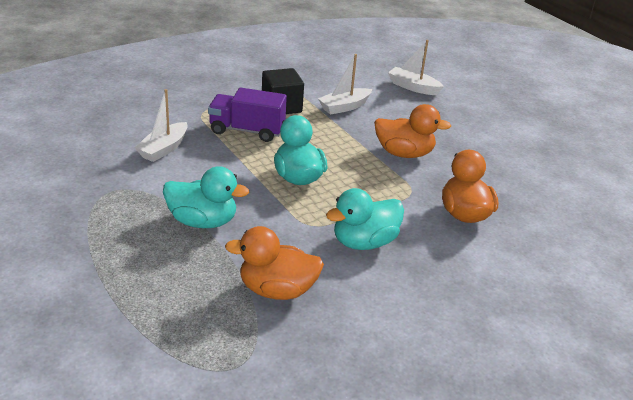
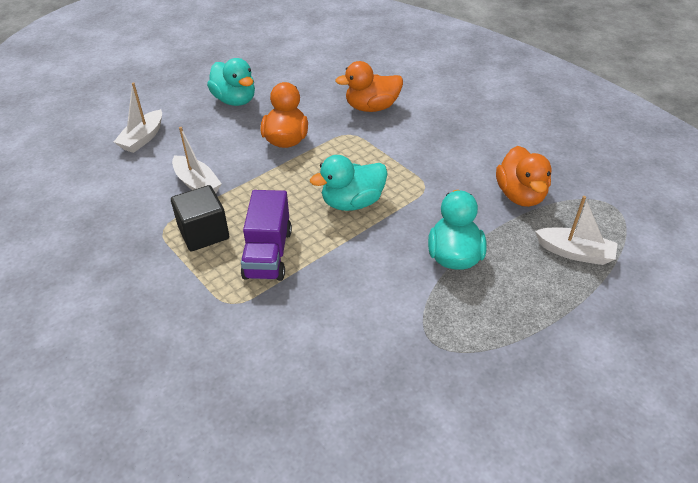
camera: 95 degrees left, 10 degrees up
(163, 149) = (330, 319): white boat -> white boat (574, 253)
(364, 242) = (434, 155): turquoise duck -> turquoise duck (235, 100)

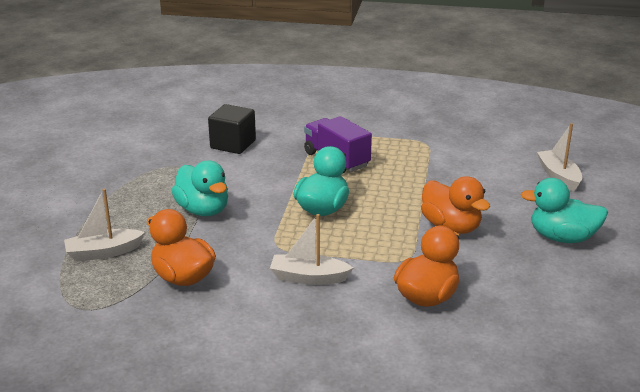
camera: 140 degrees right, 15 degrees down
(197, 184) = (455, 170): white boat -> white boat (308, 277)
(203, 233) = (396, 151): black cube -> black cube (233, 144)

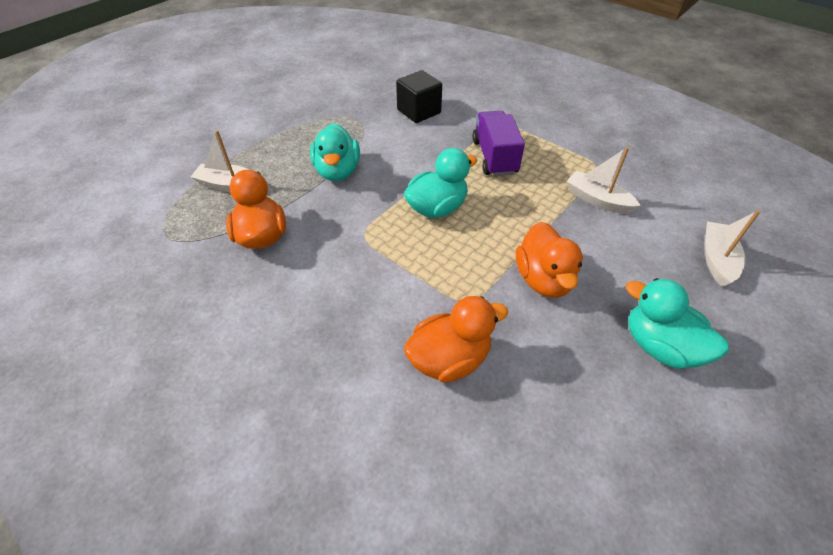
camera: 30 degrees right, 20 degrees up
(308, 277) = (360, 282): white boat -> white boat (597, 200)

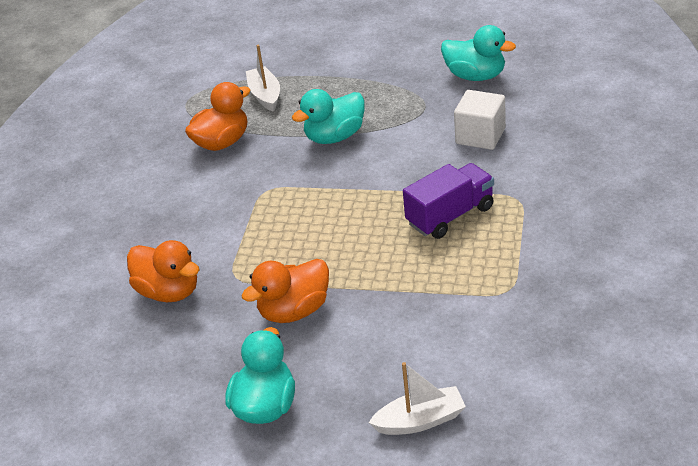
camera: 65 degrees right, 10 degrees down
(419, 111) = (480, 136): black cube -> white cube
(437, 208) = (336, 213): turquoise duck -> turquoise duck (475, 76)
(597, 200) = (444, 309): white boat -> none

